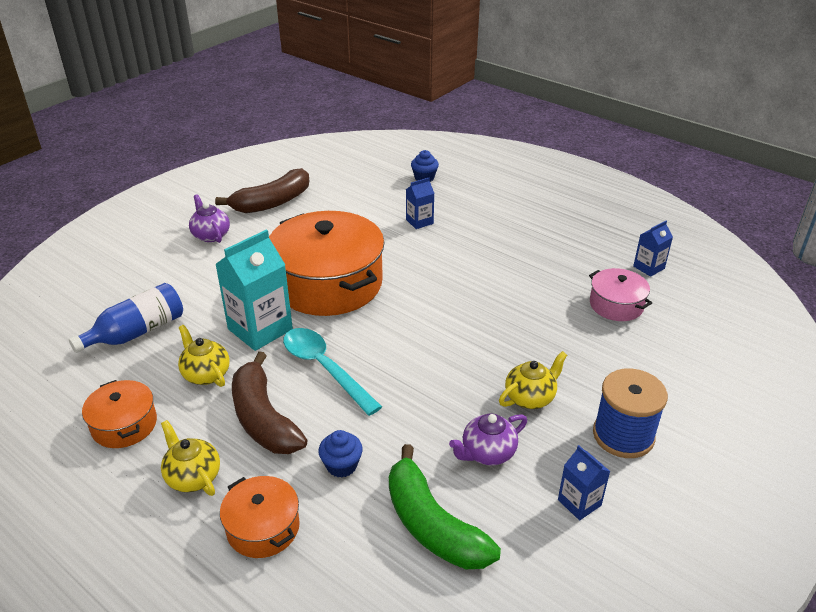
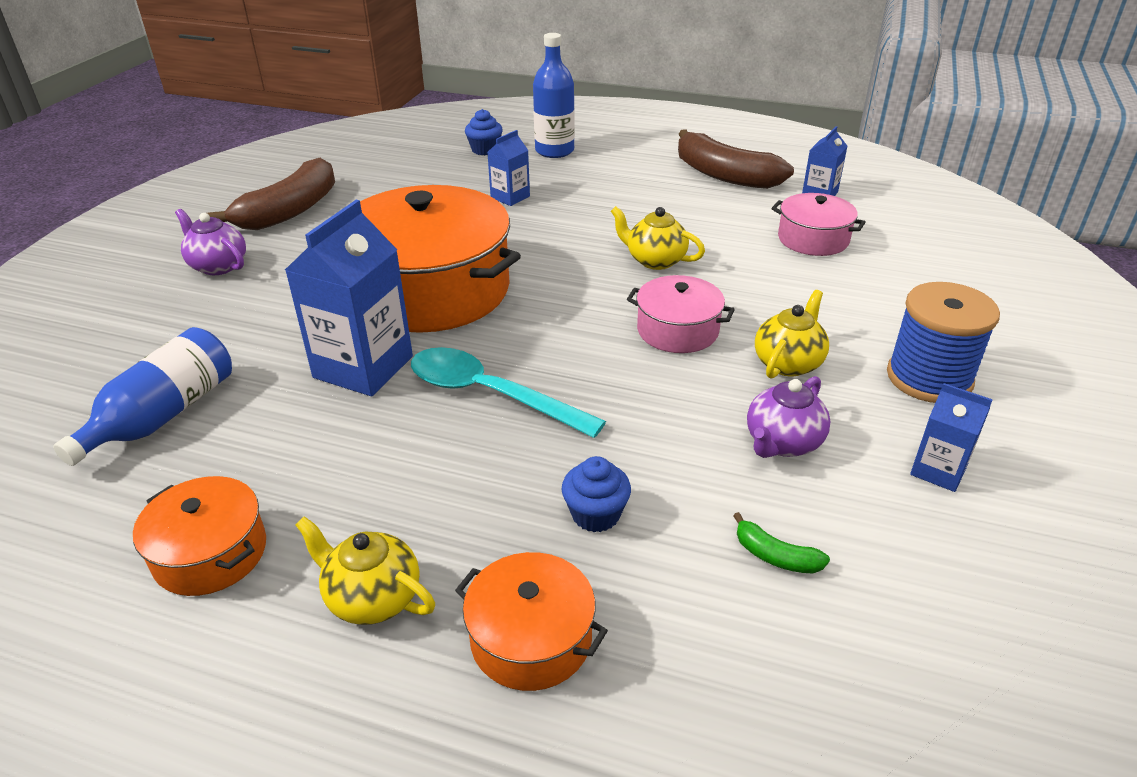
camera: 20 degrees left, 0 degrees up
(206, 374) = (311, 445): yellow teapot -> yellow teapot (655, 260)
(260, 329) = (363, 367): turquoise carton -> blue carton
(264, 418) = (439, 483): brown banana -> brown banana (724, 175)
(432, 525) = (775, 556): green banana -> green banana, size x0.42
(470, 353) = (677, 330): none -> pink pot
(473, 188) = (554, 151): none -> blue bottle

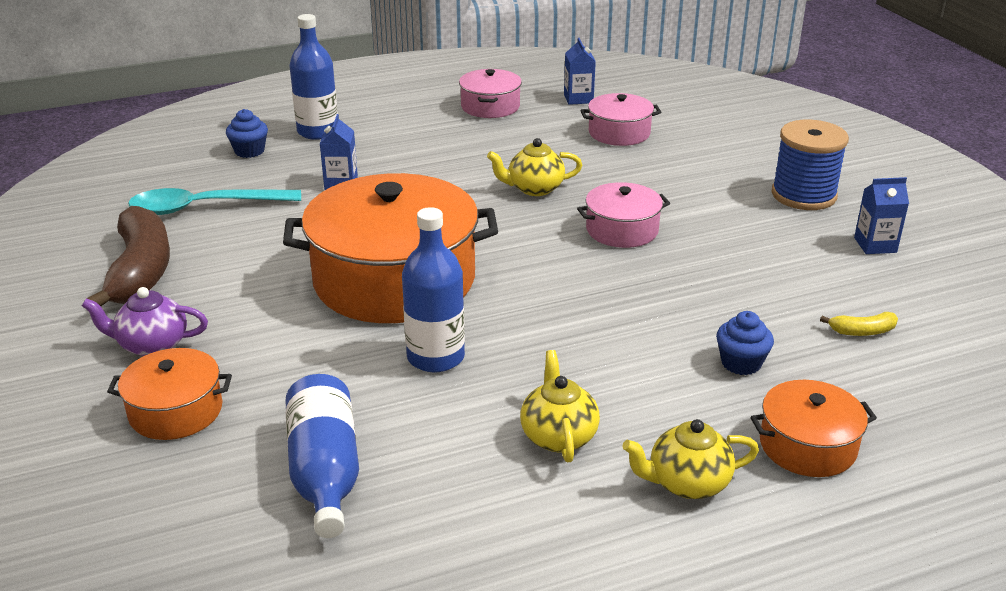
camera: 40 degrees left, 5 degrees down
(210, 553) = (536, 528): orange pot -> orange pot (176, 411)
(363, 367) = (435, 357): blue carton -> blue bottle
(491, 394) = (563, 328): turquoise spoon -> turquoise spoon (204, 207)
(724, 175) = (490, 106): brown banana -> pink pot
(775, 556) = (862, 331): green banana -> yellow banana
(782, 443) = (781, 269): purple teapot -> none
(788, 363) = (718, 221): yellow teapot -> yellow teapot (558, 436)

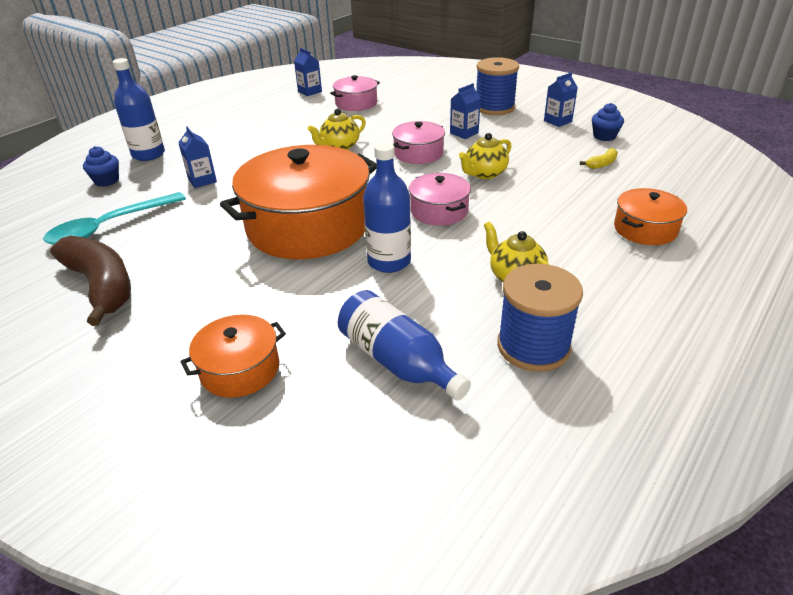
camera: 30 degrees left, 5 degrees up
(152, 345) = (168, 332): purple teapot -> none
(483, 524) = (533, 346): none -> blue spool
(490, 106) = (257, 109): pink pot -> pink pot (439, 211)
(687, 483) = (612, 273): yellow teapot -> yellow teapot (484, 174)
(715, 220) = (464, 133): none -> blue carton
(741, 363) = (564, 200): blue cupcake -> blue cupcake (604, 136)

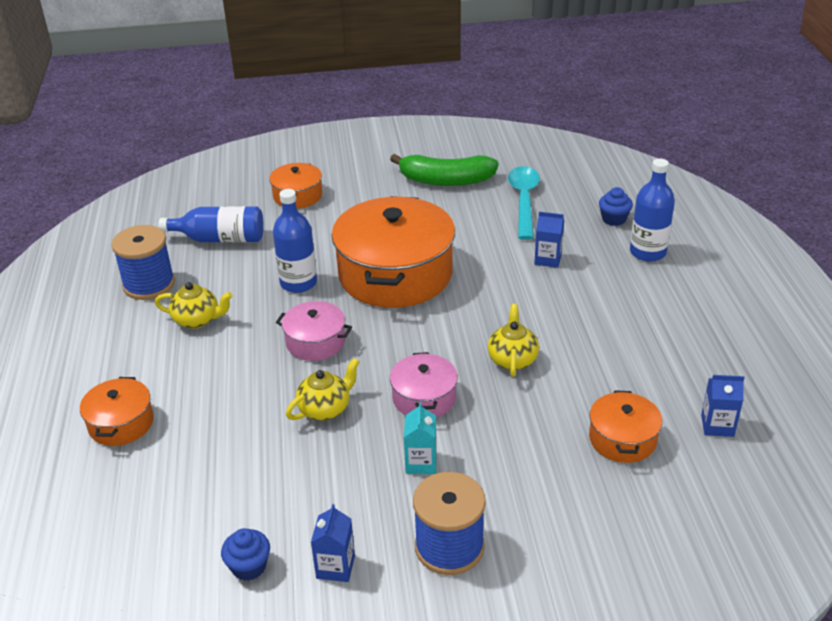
camera: 135 degrees right, 0 degrees up
(101, 286) = (446, 180): brown banana -> green banana
(356, 103) = (622, 439): pink pot -> orange pot
(464, 133) = (421, 462): blue carton -> turquoise carton
(484, 174) = (325, 409): yellow teapot -> yellow teapot turned 45 degrees clockwise
(602, 164) = (216, 501): yellow banana -> none

